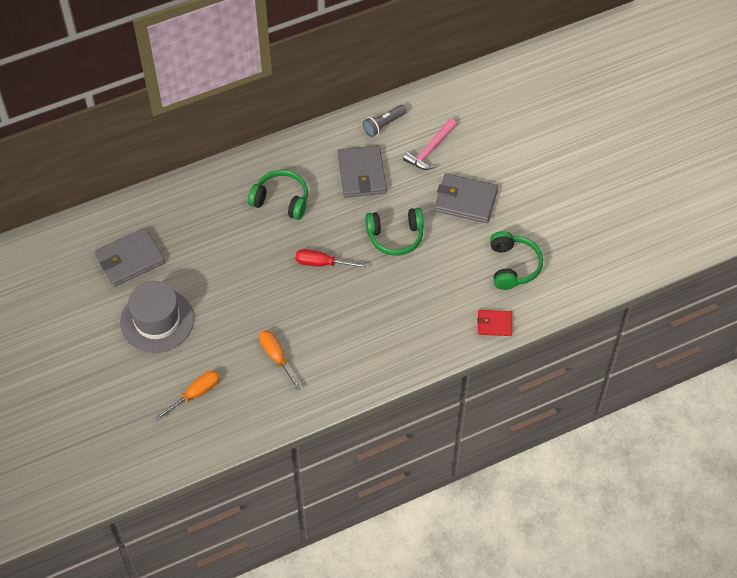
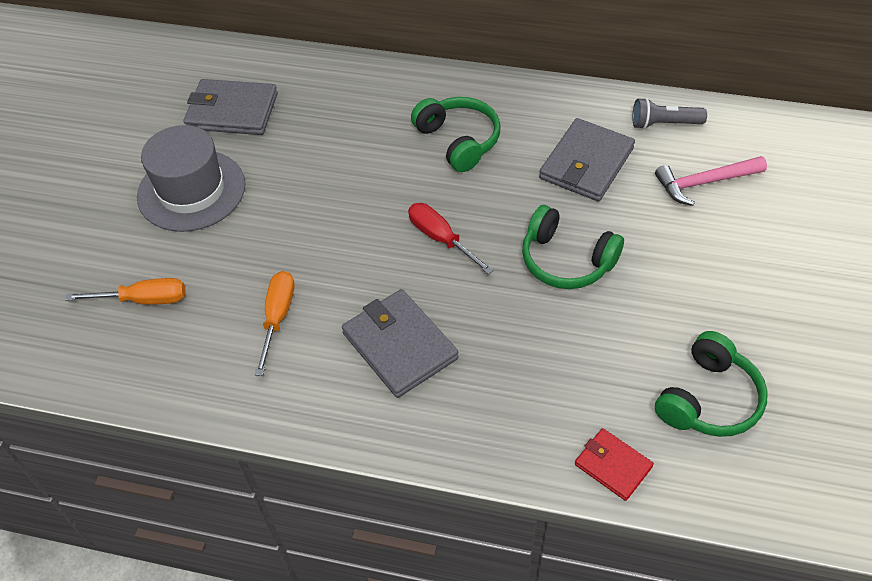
camera: 40 degrees right, 5 degrees down
(465, 200) = (705, 270): grey wallet -> grey wallet (400, 345)

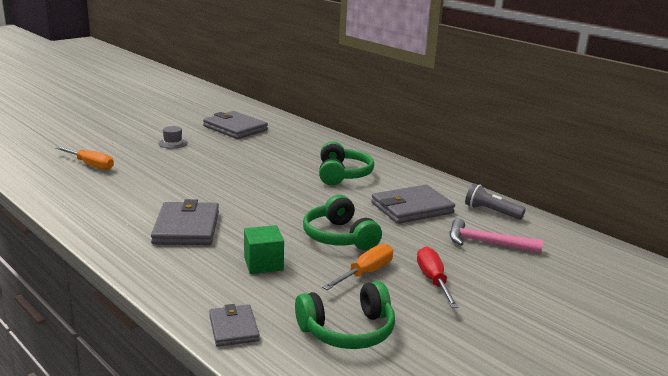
camera: 30 degrees right, 30 degrees down
(191, 190) = (173, 143): grey hat -> grey hat, size x0.41
(278, 317) = (142, 194): orange screwdriver -> orange screwdriver (366, 273)
(440, 238) = (275, 201): red screwdriver -> red screwdriver (433, 280)
(540, 353) = (263, 264): none -> green cube
(613, 465) = (234, 328): red wallet -> grey wallet

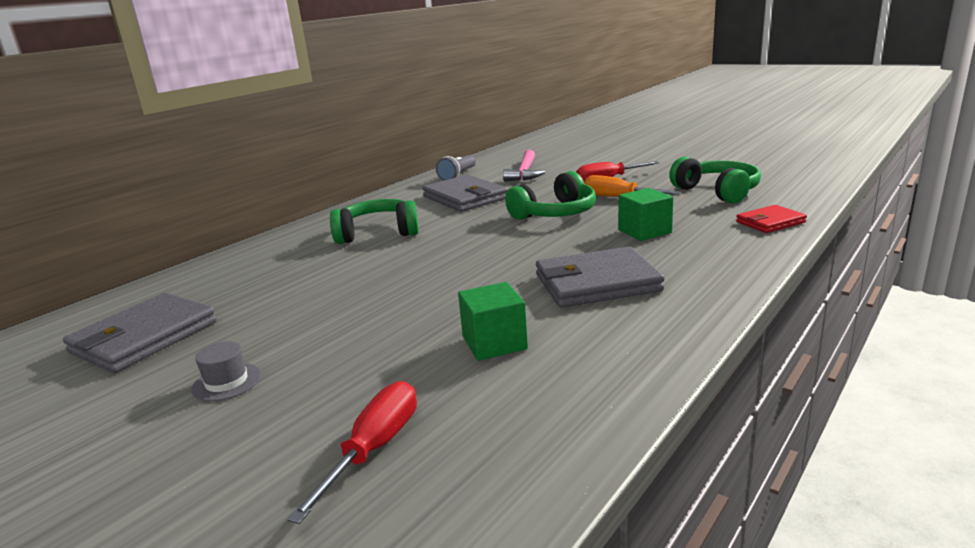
camera: 95 degrees left, 0 degrees up
(91, 165) = (375, 448): orange screwdriver -> red screwdriver
(145, 192) = (494, 343): none -> green cube
(234, 328) = (770, 222): grey wallet -> red wallet

